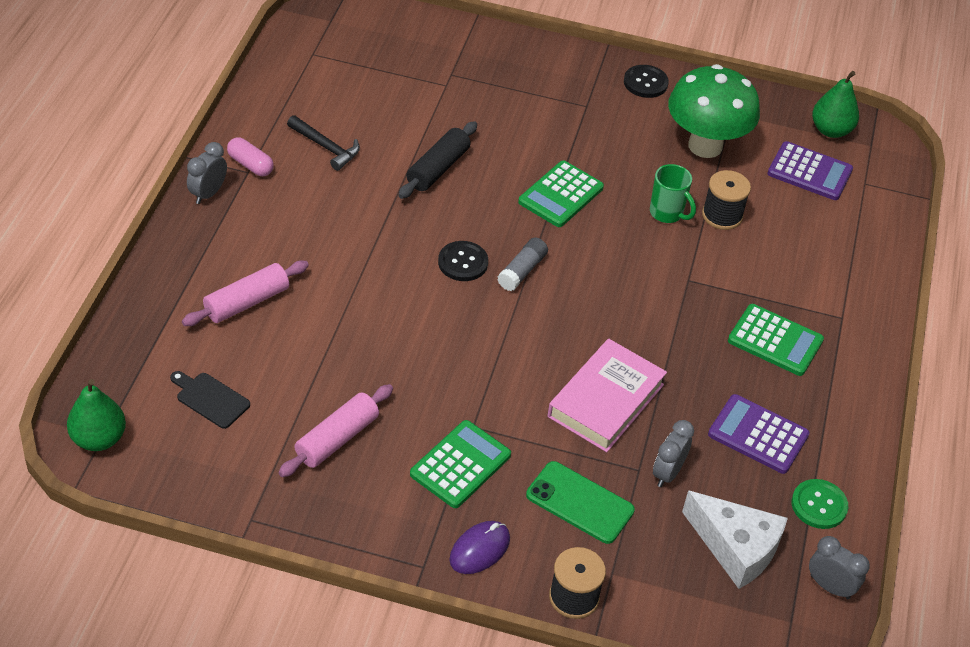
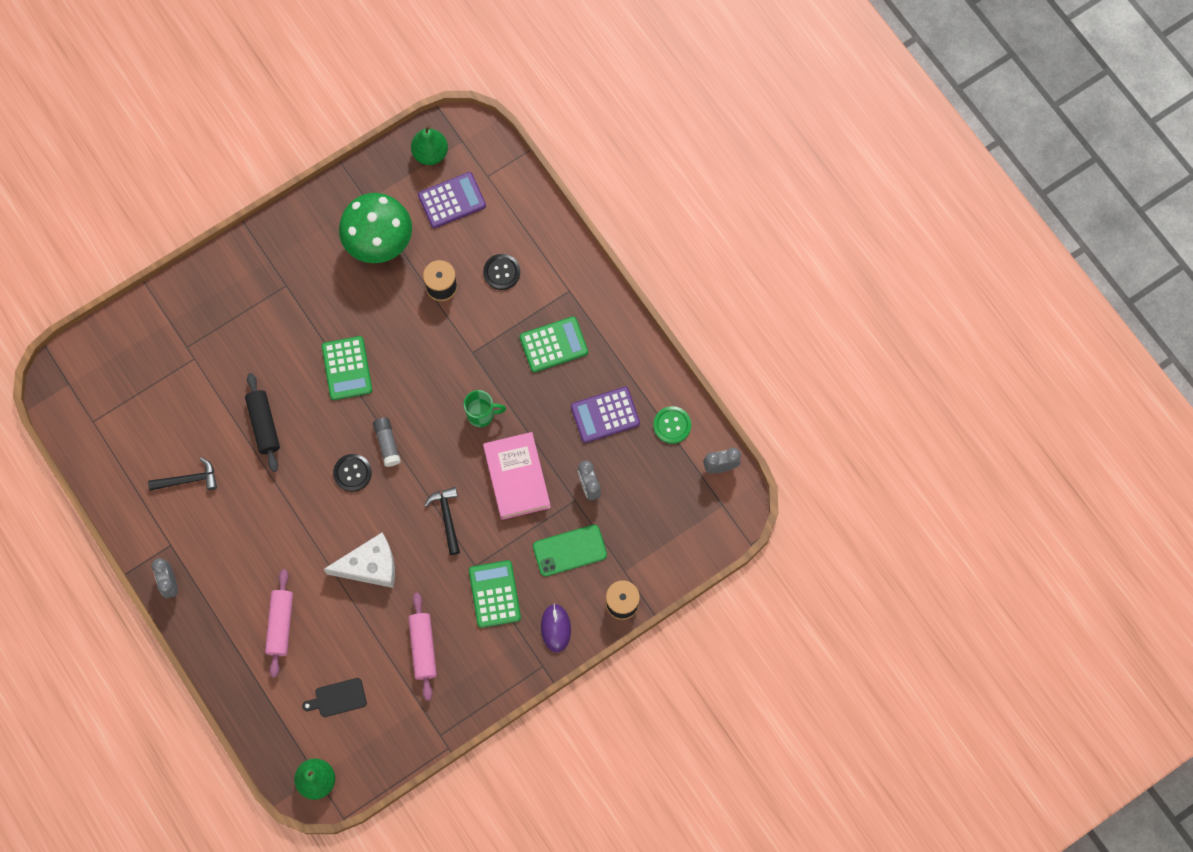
camera: 45 degrees left, 25 degrees up
(250, 165) = (165, 539): pink capsule -> none
(499, 368) = (447, 517): none -> black hammer
(645, 83) = (296, 229): black button -> black button (501, 272)
(667, 213) = (413, 317): green mug -> green mug (481, 415)
(736, 548) = (661, 493): white cheese -> white cheese (370, 566)

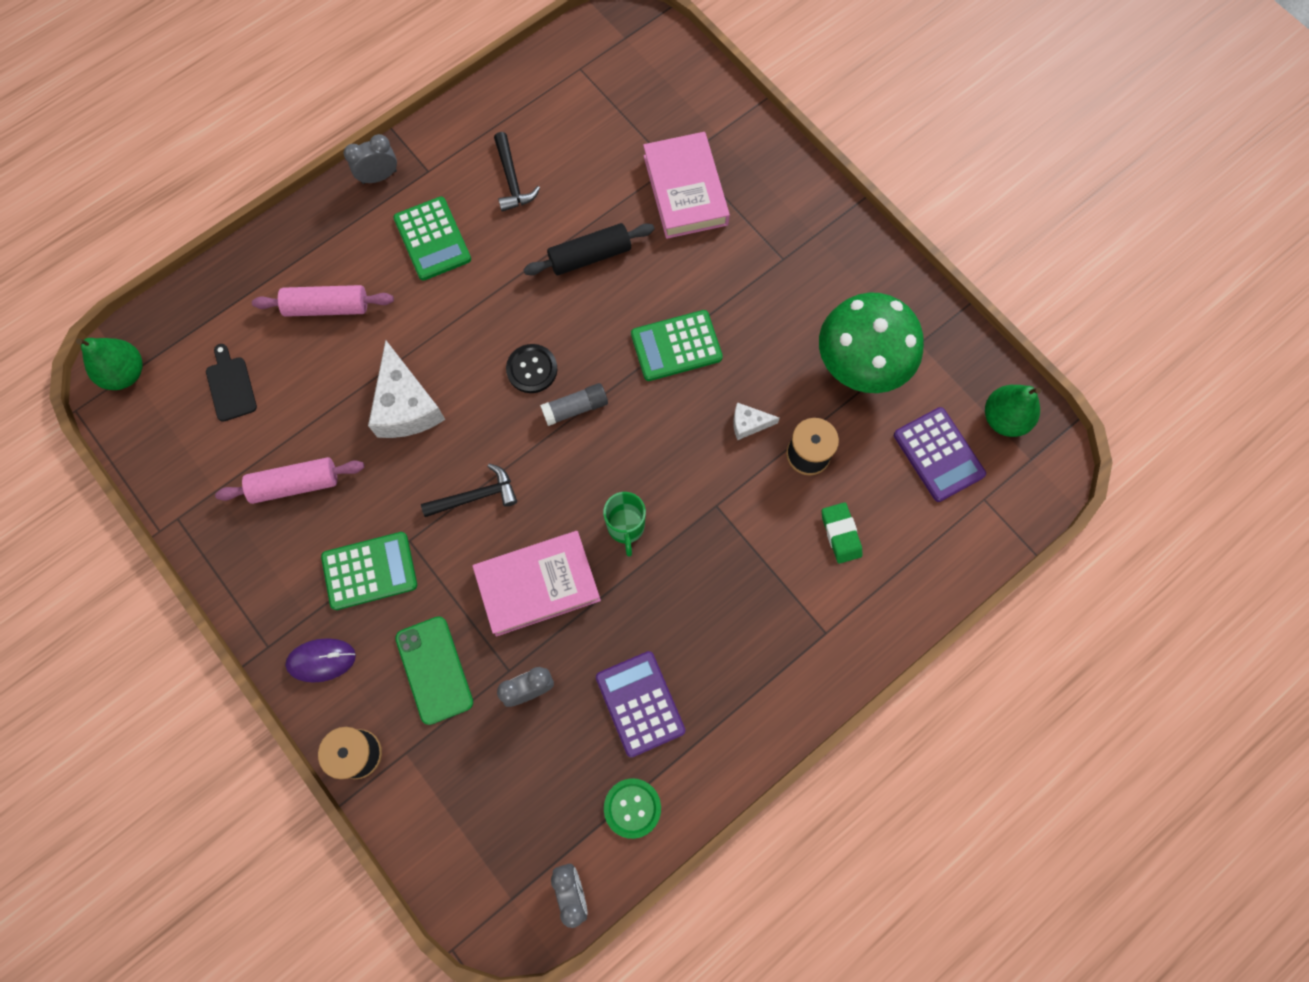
camera: 85 degrees right, 0 degrees up
(217, 350) = (685, 190): none -> pink book
(414, 324) = (749, 424): none -> white cheese
(501, 272) = (840, 534): black button -> green eraser
(553, 345) = (740, 618): green calculator -> green calculator (432, 239)

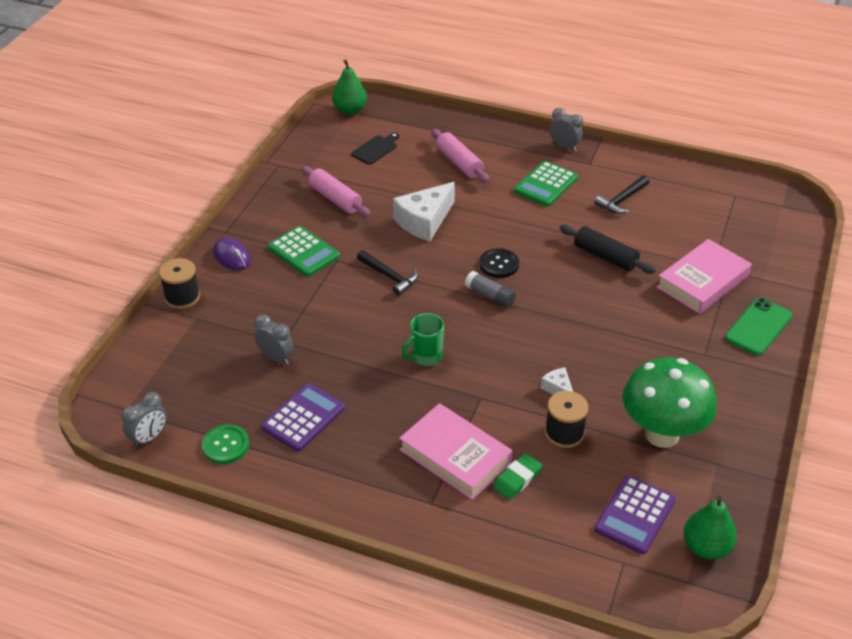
camera: 60 degrees right, 30 degrees down
(434, 670) = (259, 307): green phone -> green phone (758, 327)
(538, 585) = (351, 331): pink book -> pink book (455, 456)
(676, 346) = (581, 326): green calculator -> none

